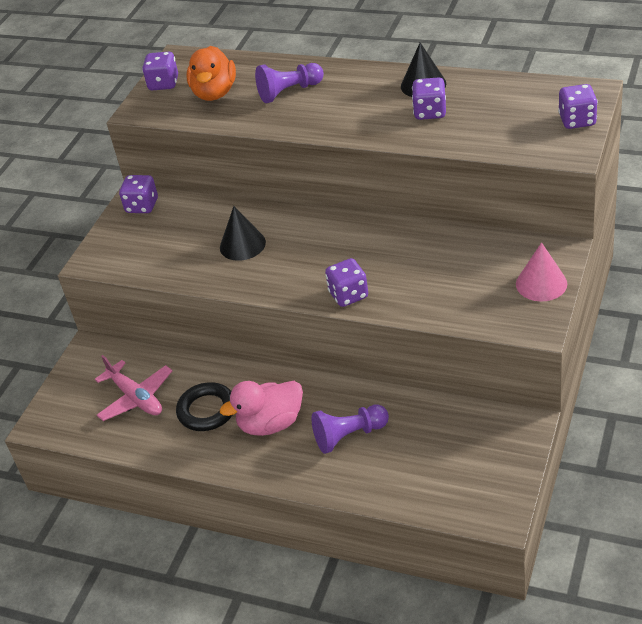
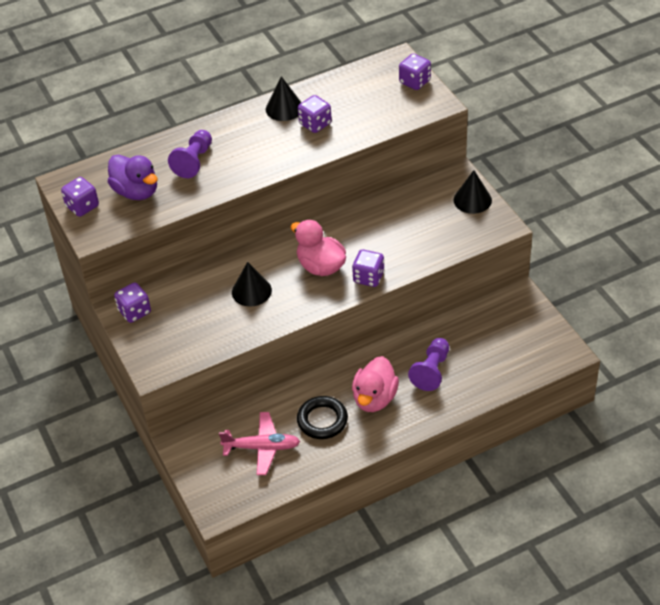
camera: 50 degrees left, 5 degrees up
(214, 93) = (136, 192): orange duck -> purple duck
(323, 259) = (321, 266): none -> pink duck
(541, 283) = (472, 200): pink cone -> black cone

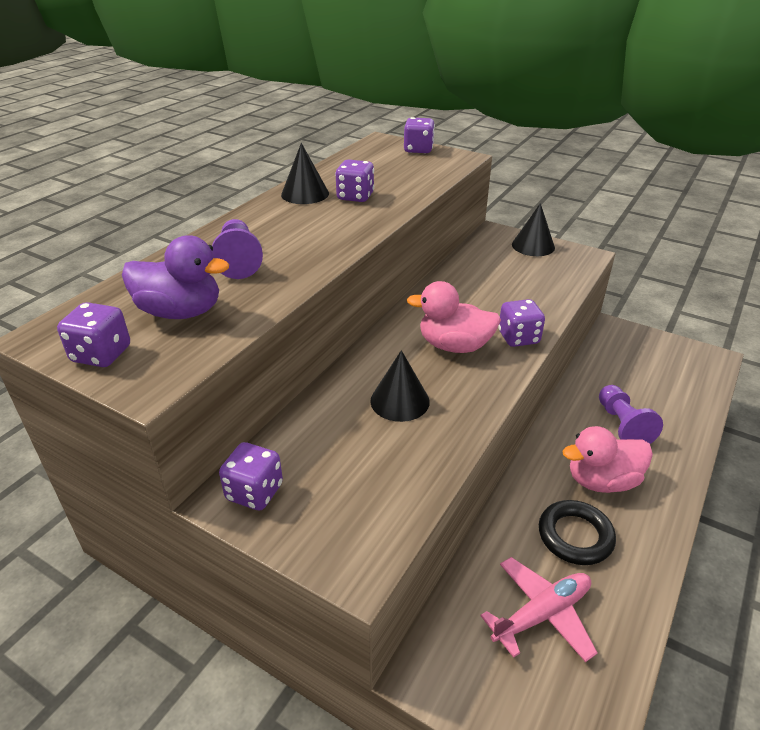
camera: 35 degrees left, 10 degrees down
(374, 398) = (601, 481): pink duck -> pink duck turned 90 degrees clockwise

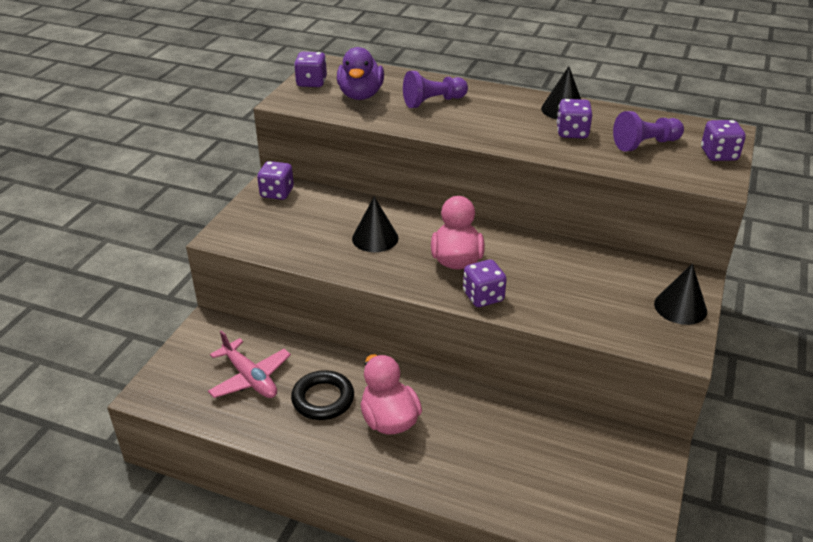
camera: 80 degrees right, 0 degrees up
(622, 425) = (471, 441): purple pawn -> purple pawn (645, 144)

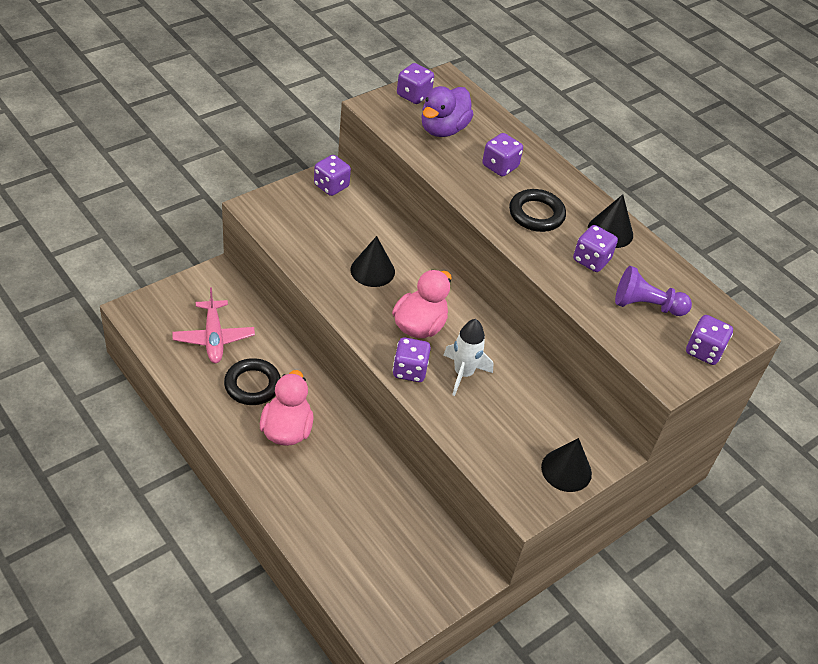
camera: 25 degrees right, 10 degrees up
(433, 102) = (500, 166): purple pawn -> purple dice
(497, 121) = (536, 214): none -> black ring
(528, 278) = (463, 373): none -> white rocket

